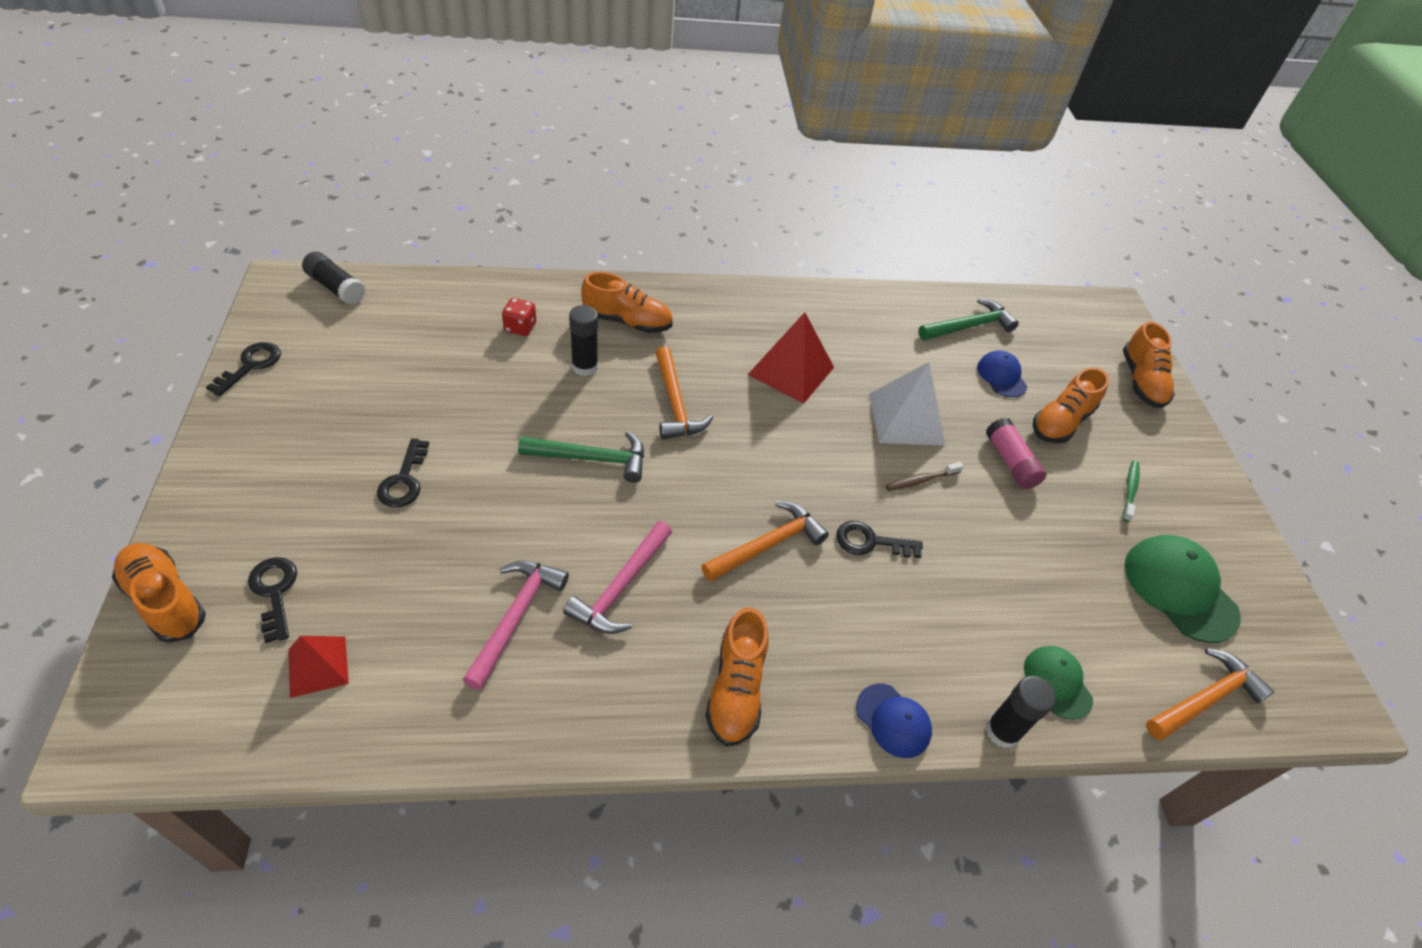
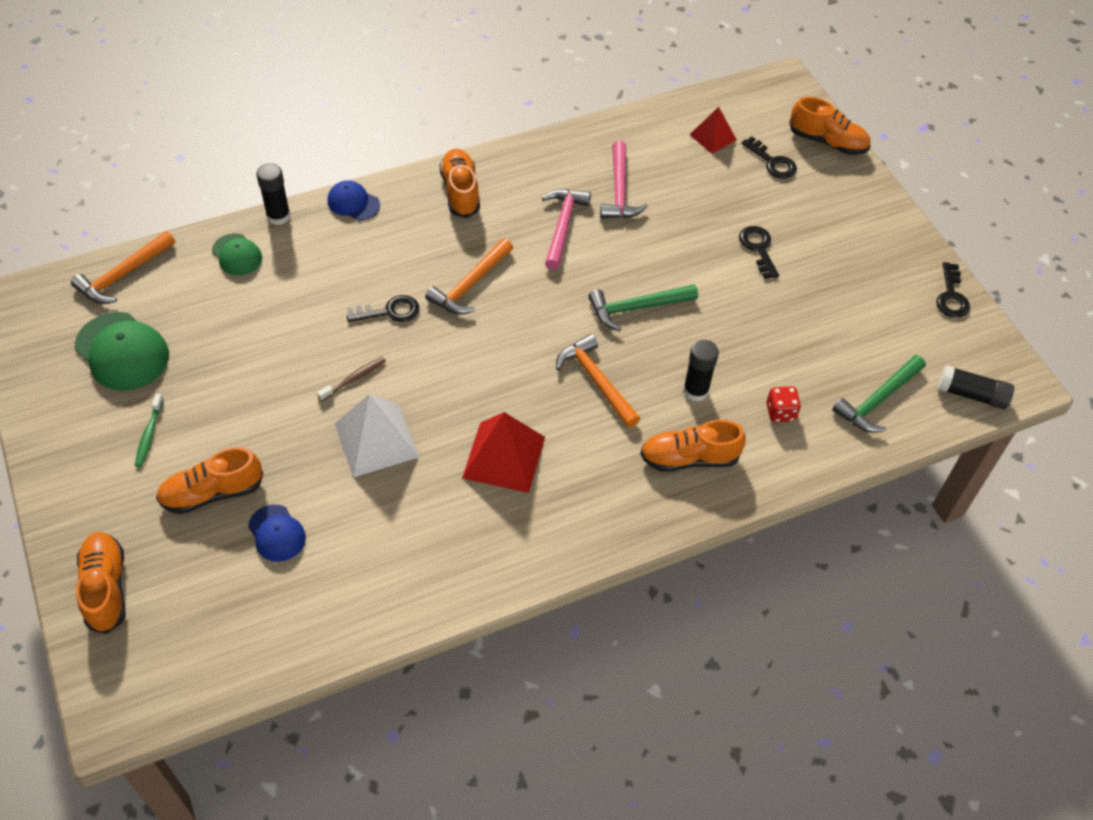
camera: 165 degrees right, 5 degrees up
(969, 326) = (317, 599): green hammer -> green hammer (877, 400)
(1010, 462) = (269, 426): pink glue stick -> none
(1061, 422) = (212, 493): orange shoe -> orange shoe turned 135 degrees counterclockwise

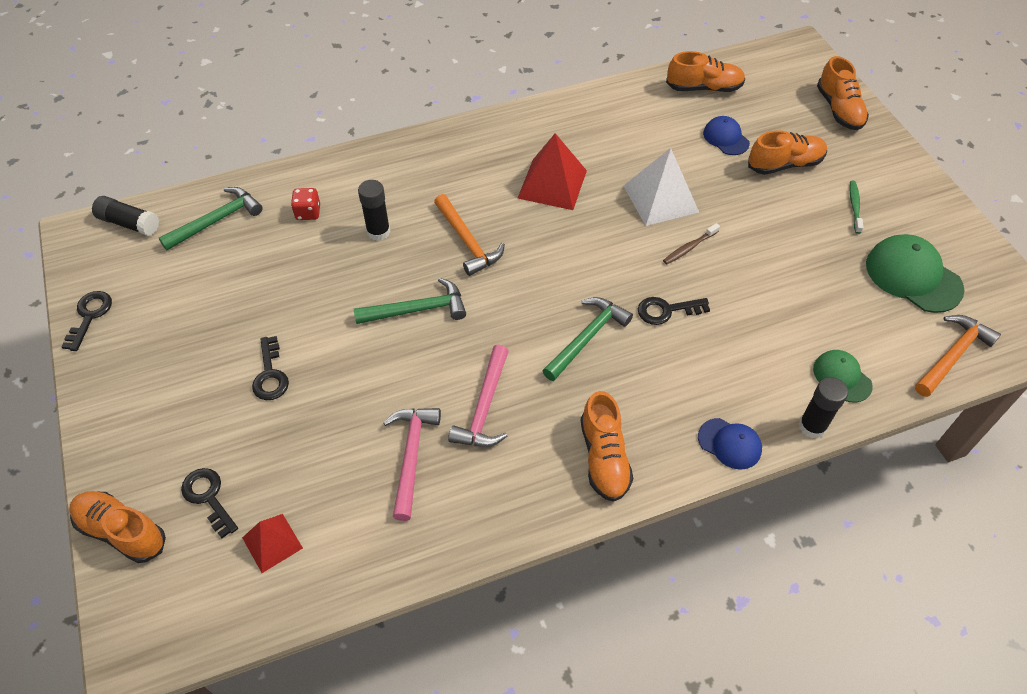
camera: 175 degrees left, 0 degrees up
(470, 285) = (587, 338): orange hammer -> green hammer
(689, 458) = (398, 180): orange shoe -> orange shoe (704, 88)

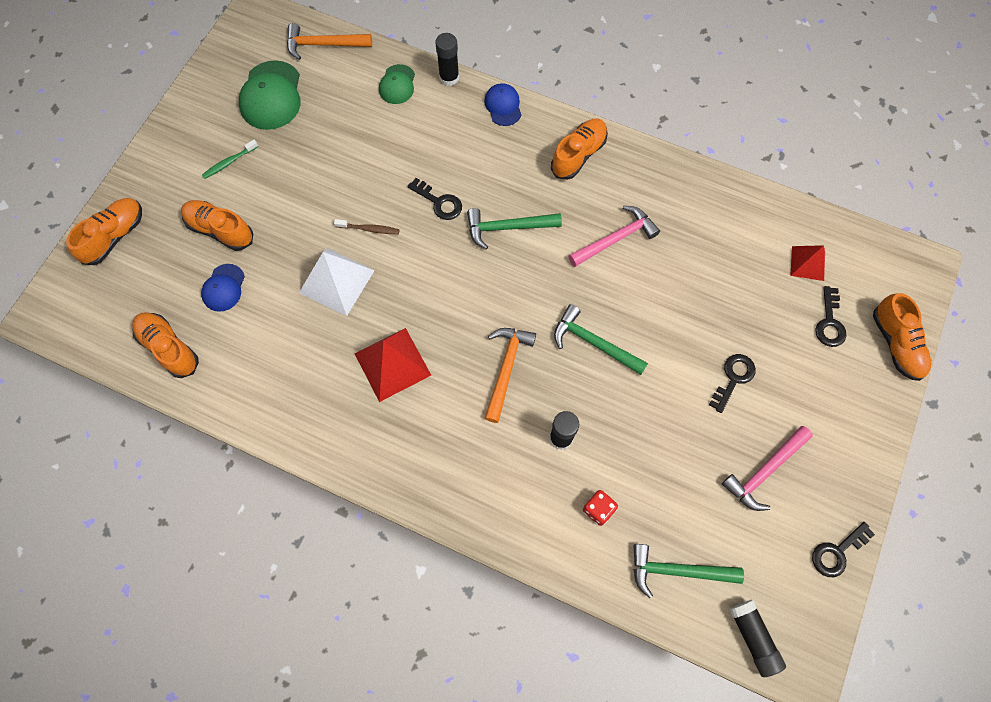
camera: 135 degrees left, 15 degrees up
(411, 456) = (687, 246): pink hammer -> pink hammer (764, 471)

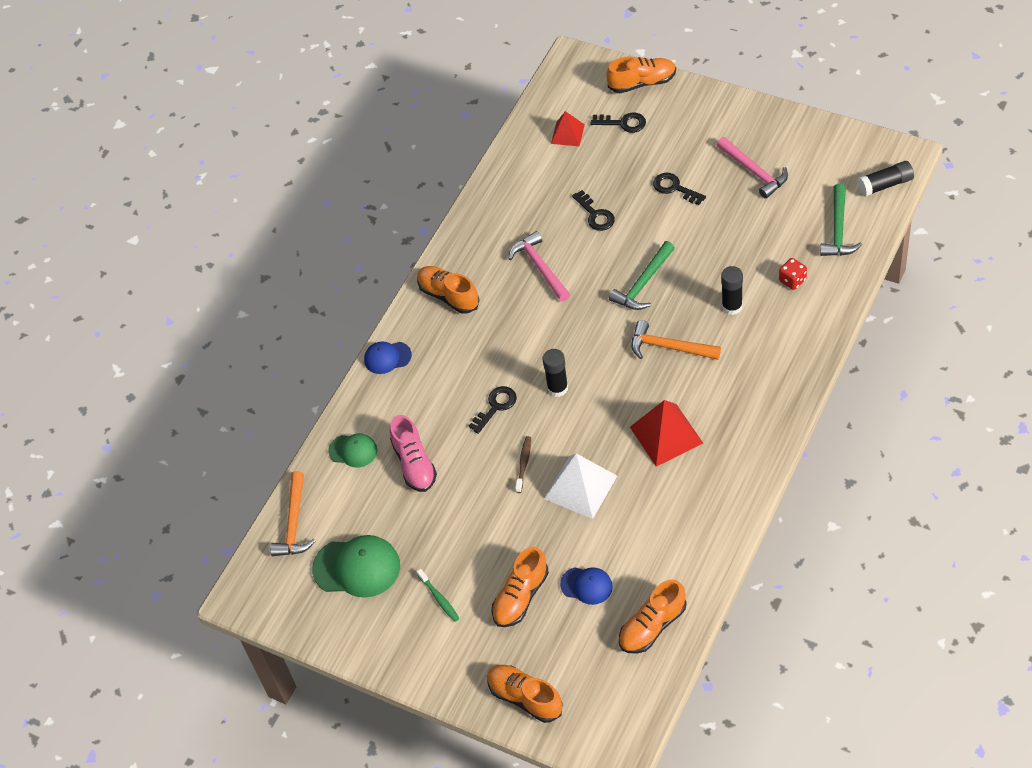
camera: 80 degrees left, 15 degrees down
(378, 135) = (414, 464): none -> pink shoe
(449, 77) = (348, 405): black glue stick -> black glue stick (557, 388)
(507, 228) = (526, 350): green hammer -> none
(837, 552) = (816, 131): black key -> black key (595, 214)

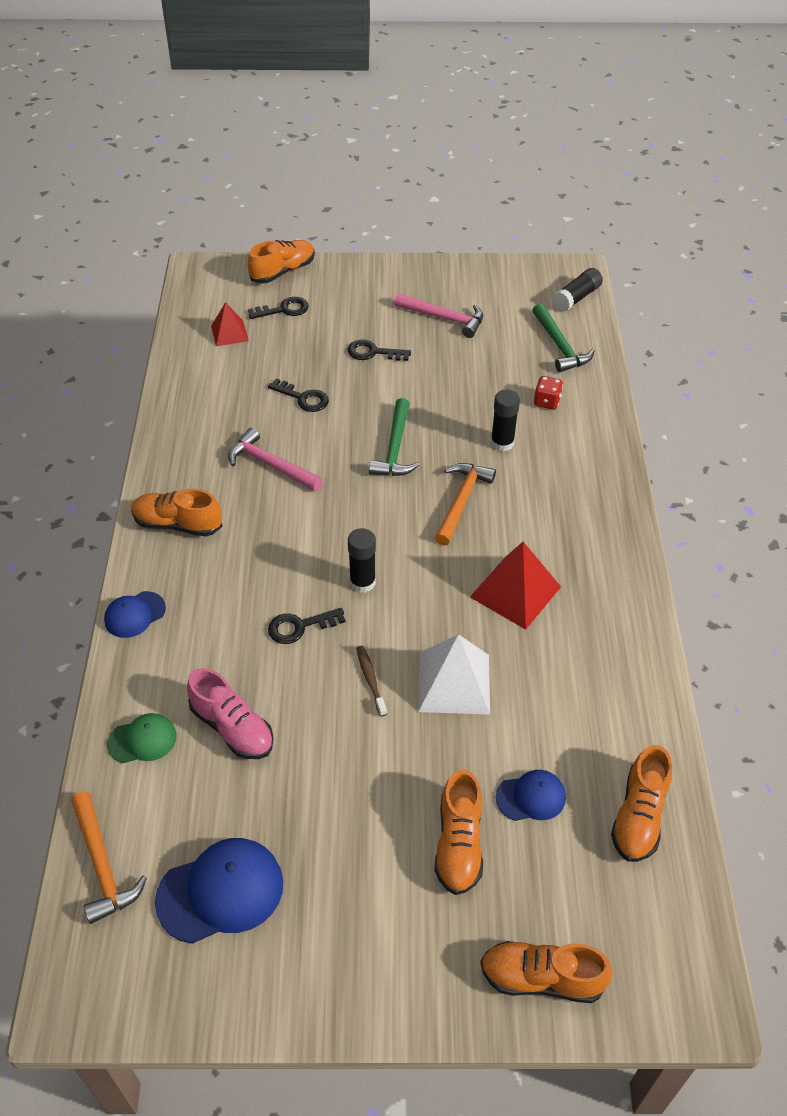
camera: 35 degrees left, 5 degrees down
(357, 567) = (221, 891): green cap -> blue cap
(439, 598) = (354, 889): green toothbrush -> none
(495, 407) = (300, 626): black key -> black key turned 120 degrees counterclockwise
(669, 347) = (461, 501): orange hammer -> orange hammer turned 120 degrees clockwise

